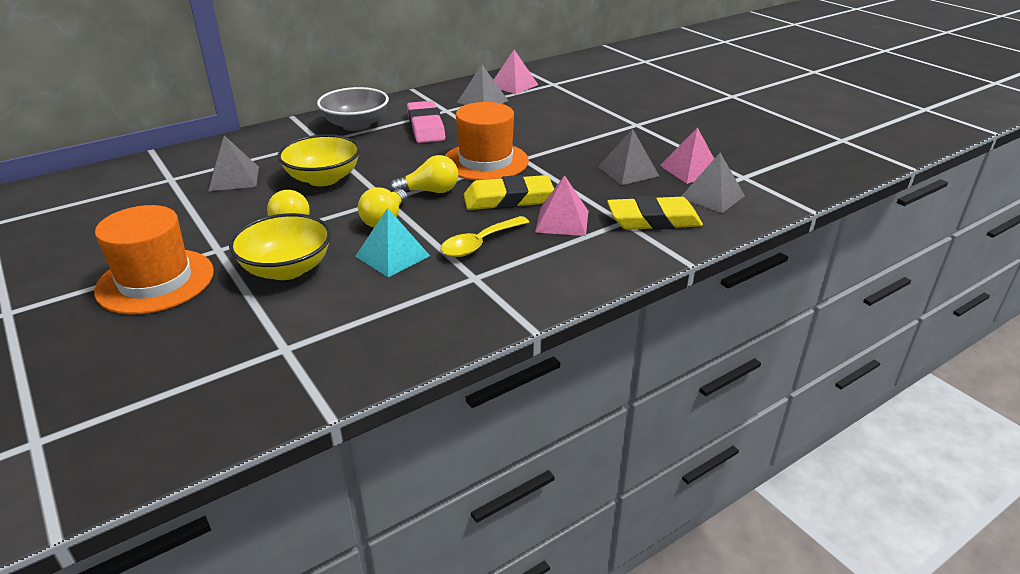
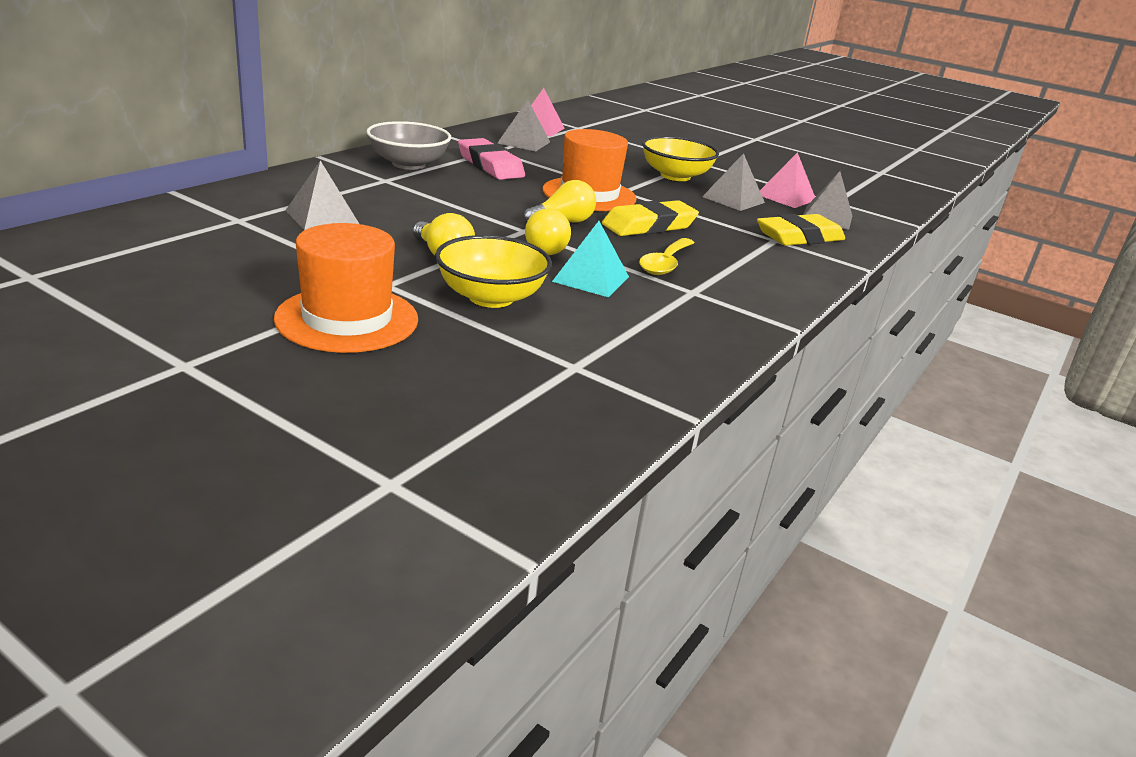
camera: 25 degrees left, 5 degrees down
(323, 179) = (431, 214): yellow bowl -> yellow bowl (675, 176)
(562, 221) = (720, 241): pink pyramid -> none

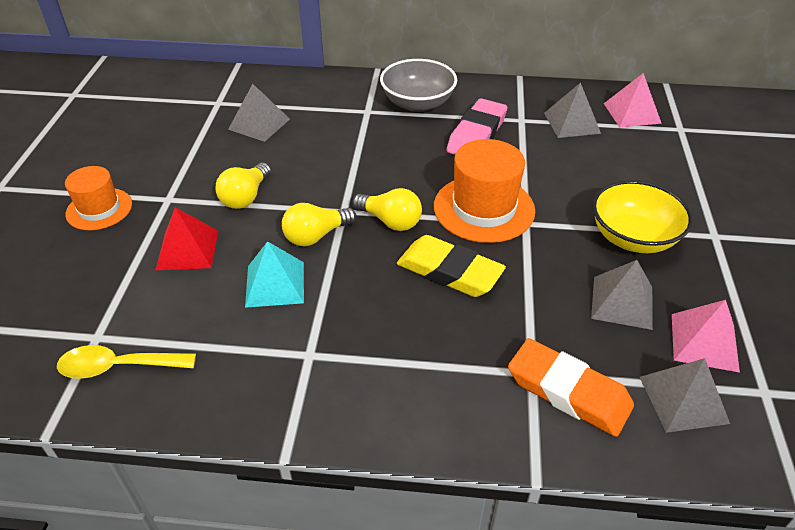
camera: 65 degrees right, 15 degrees up
(347, 319) = (99, 209): orange hat -> orange hat, size x0.63
(491, 297) = (187, 250): yellow bowl -> red pyramid
(665, 264) = (360, 314): yellow spoon -> yellow spoon (118, 367)
(799, 237) = (568, 392): yellow eraser -> orange eraser

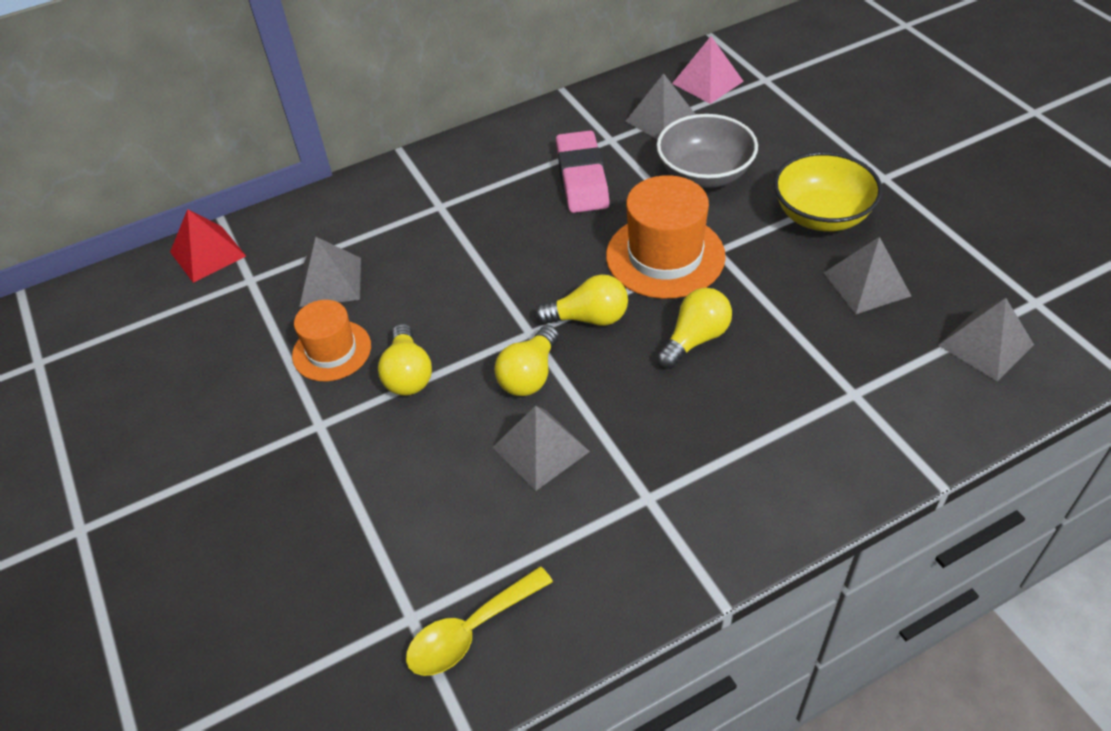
camera: 30 degrees left, 5 degrees up
(99, 209) = (247, 482): orange hat -> orange hat (332, 351)
(187, 250) = (407, 468): red pyramid -> red pyramid (207, 254)
(275, 284) = (540, 449): turquoise pyramid -> grey pyramid
(418, 103) = (486, 171): grey bowl -> grey bowl (704, 174)
(449, 271) = (695, 339): yellow eraser -> yellow light bulb
(568, 392) = (897, 392): orange eraser -> none
(704, 342) = (958, 284): pink pyramid -> none

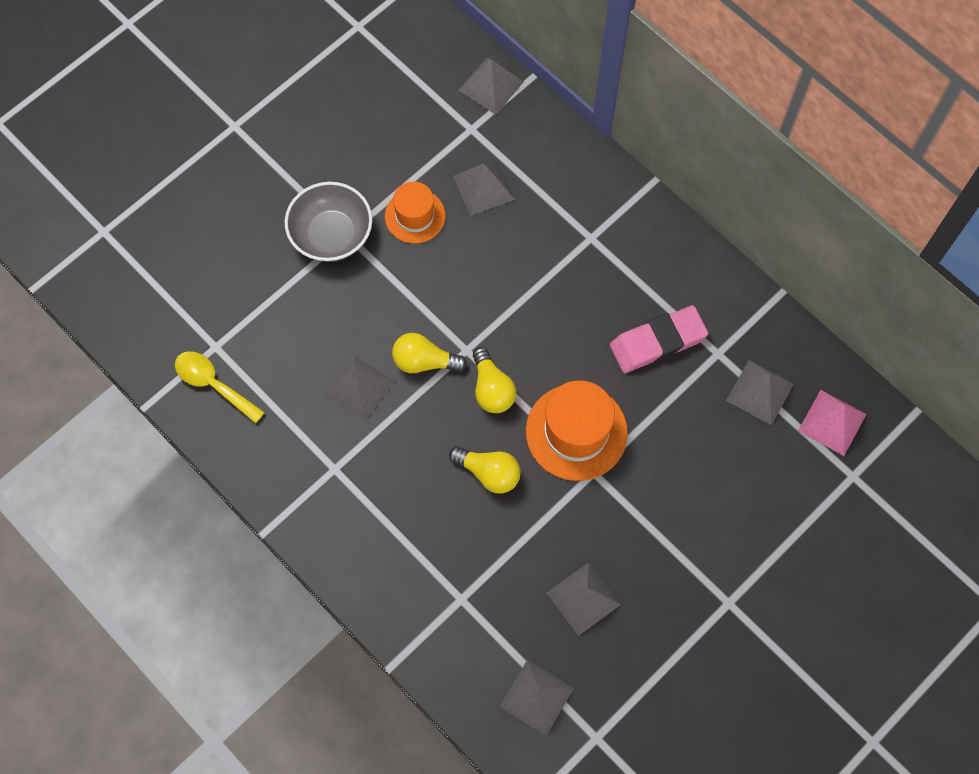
camera: 70 degrees right, 20 degrees up
(207, 254) = (491, 86): red pyramid -> grey pyramid
(408, 374) = (405, 277): yellow light bulb -> none
(704, 174) = (690, 444): grey bowl -> grey bowl (331, 235)
(821, 215) = (661, 552): yellow bowl -> none

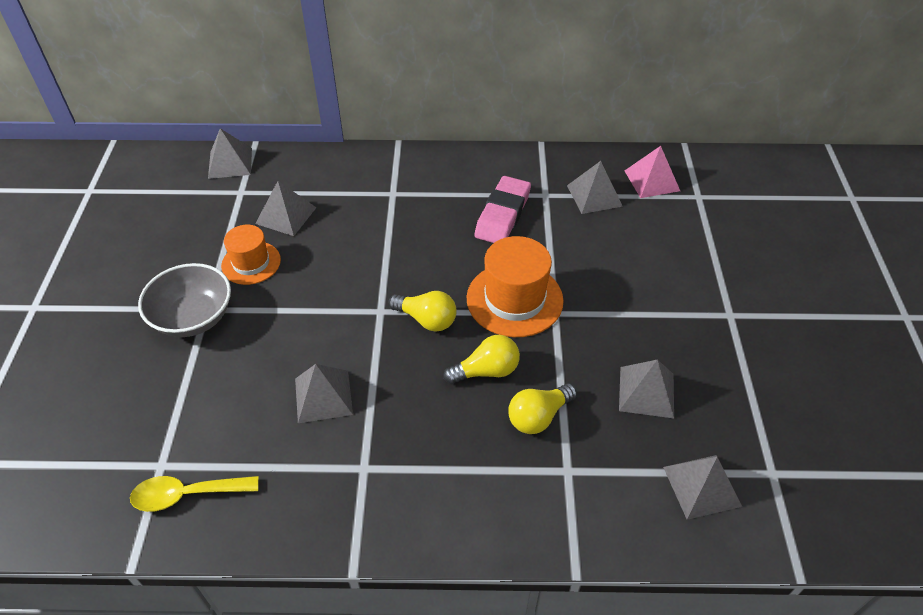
camera: 45 degrees left, 20 degrees down
(424, 361) = (356, 341): yellow light bulb -> yellow light bulb (538, 416)

